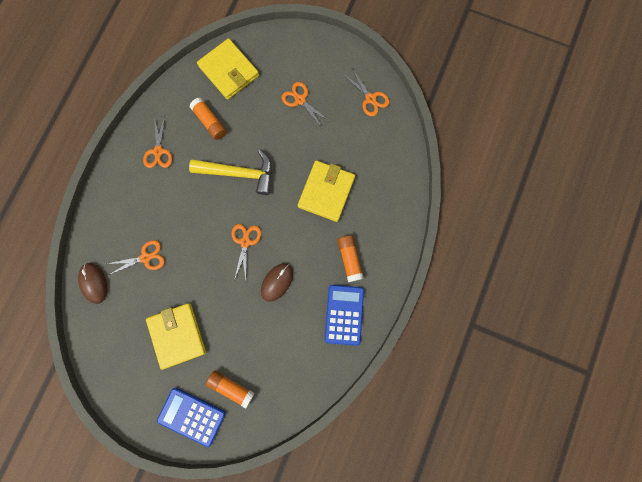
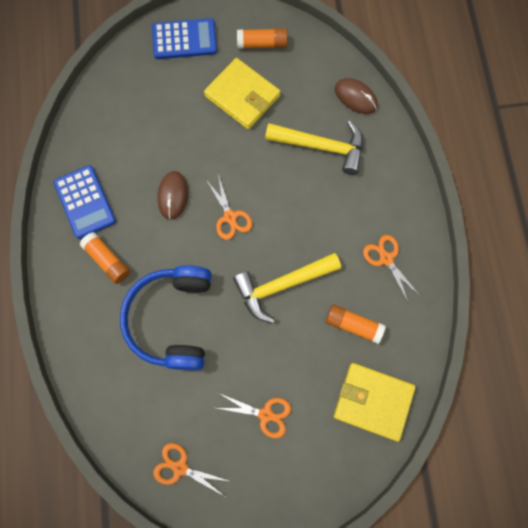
camera: 150 degrees right, 5 degrees down
(146, 257) = (322, 147): orange scissors -> yellow hammer
(231, 387) = (162, 80): orange glue stick -> orange glue stick (262, 44)
(326, 192) = (172, 319): yellow wallet -> blue headphones

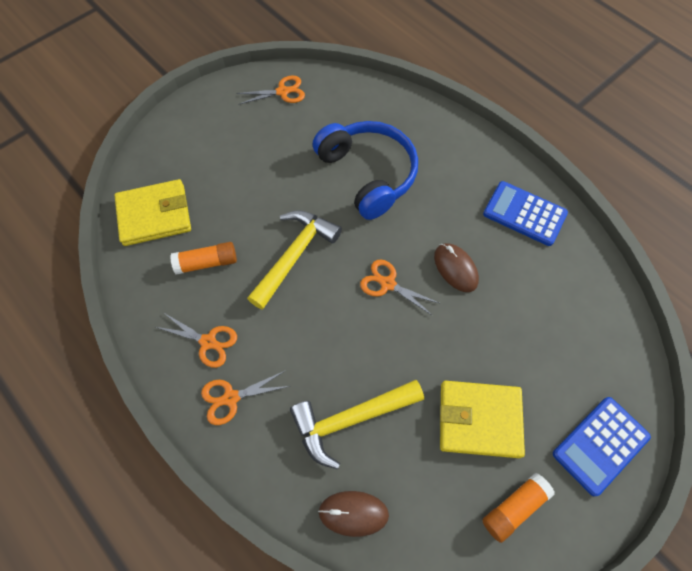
camera: 145 degrees right, 10 degrees down
(107, 260) = (460, 183): orange glue stick -> none
(265, 414) = (241, 156): orange scissors -> orange scissors (231, 398)

